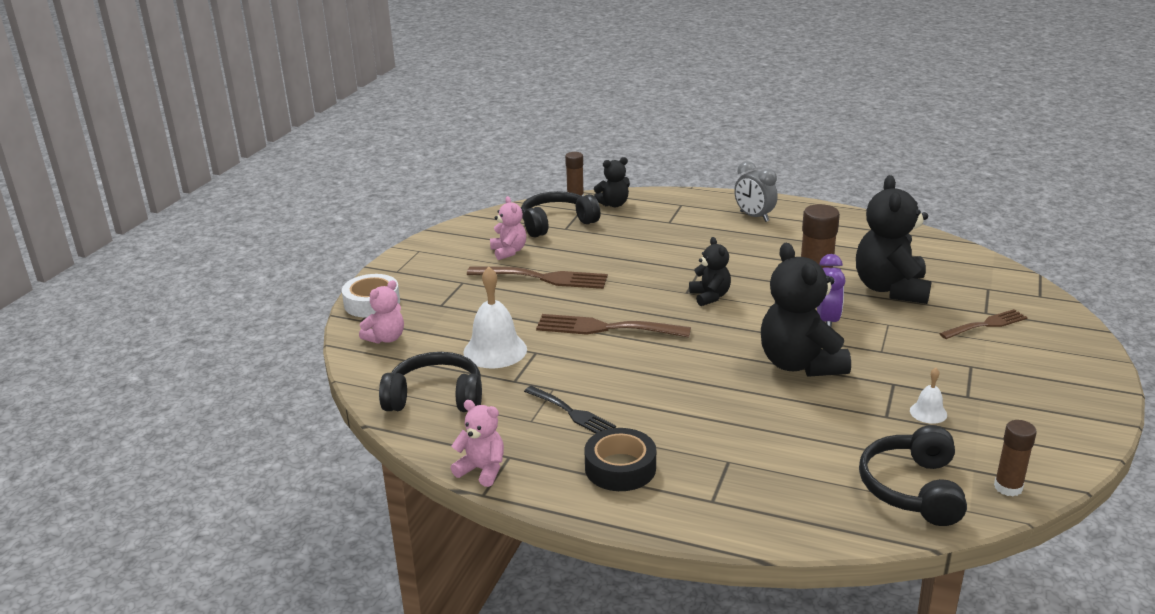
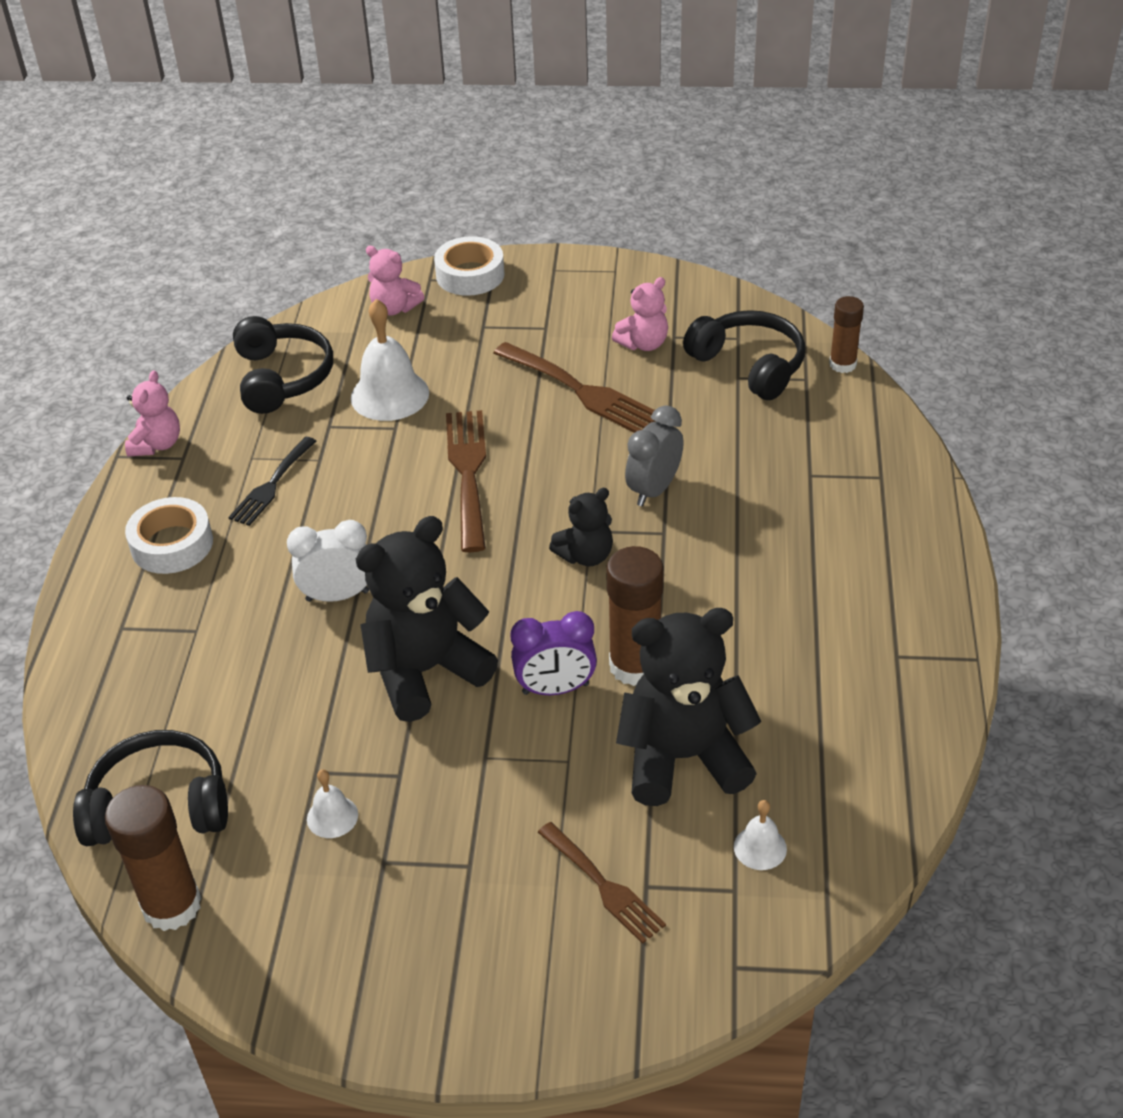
camera: 75 degrees right, 15 degrees up
(543, 278) = (581, 391): brown fork -> brown fork turned 45 degrees counterclockwise
(613, 204) = (842, 406): black teddy bear -> none
(620, 468) = (172, 544): black tape -> white tape
(713, 393) = (337, 595): none -> white clock
(754, 217) = (877, 566): grey clock -> grey clock (654, 490)
(958, 277) = (760, 847): none -> white bell
(1008, 487) = (172, 905): brown glue stick -> brown glue stick, size x1.62

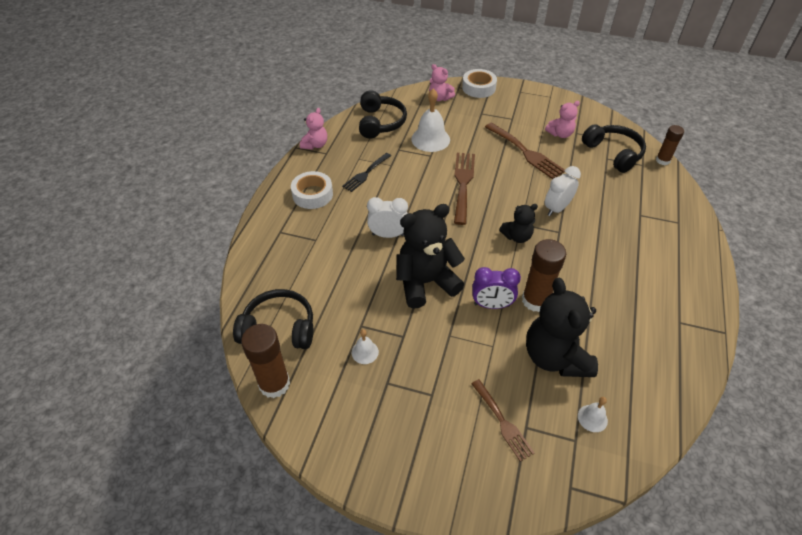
camera: 10 degrees right, 5 degrees up
(654, 490) = (556, 208): grey clock -> white clock
(683, 758) = (555, 357): black teddy bear -> black teddy bear turned 105 degrees counterclockwise

